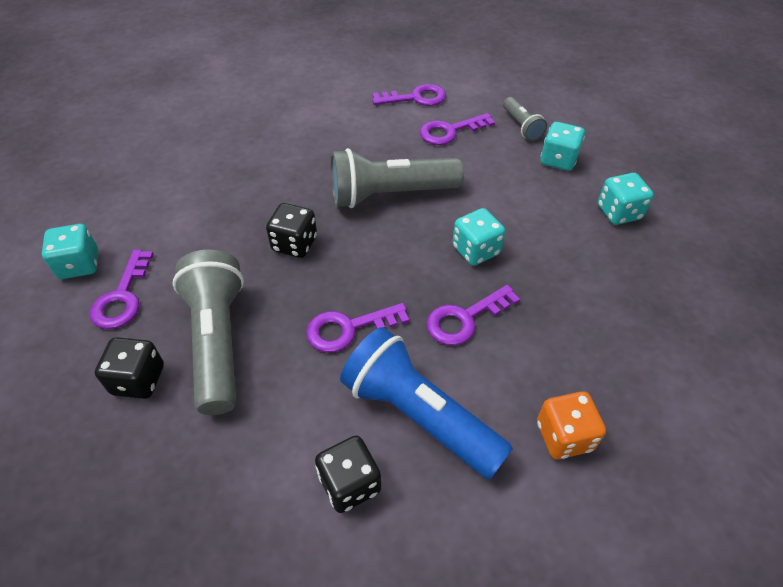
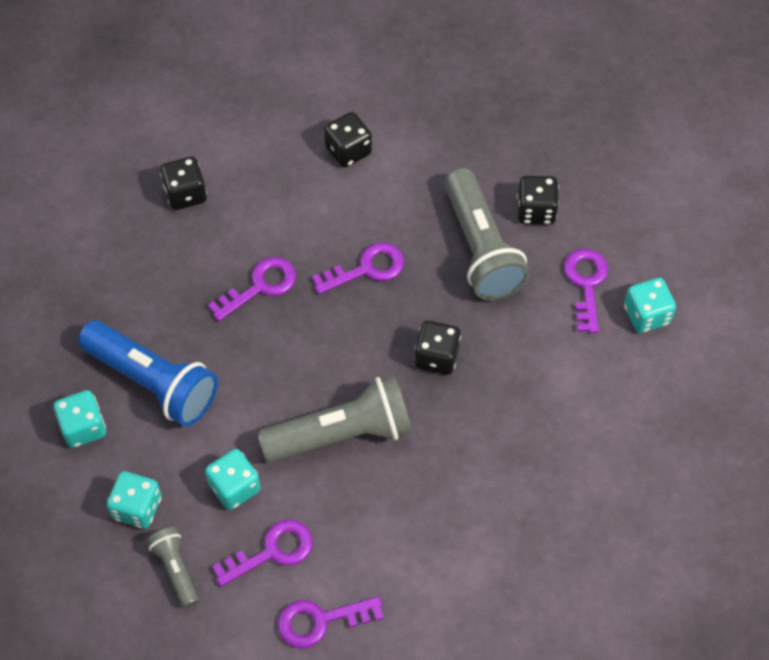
camera: 175 degrees right, 10 degrees up
(419, 415) = (299, 200): blue flashlight -> blue flashlight (153, 382)
(476, 250) = (246, 363): turquoise dice -> turquoise dice (234, 487)
(564, 436) = (185, 194): orange dice -> black dice

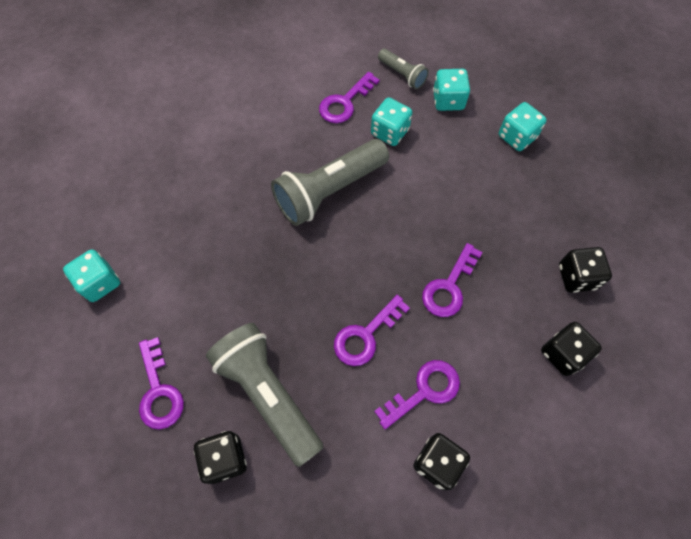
camera: 160 degrees right, 5 degrees up
(153, 382) = (488, 183): blue flashlight -> none
(321, 620) = (295, 75): purple key -> purple key (424, 391)
(436, 357) = (276, 274): black dice -> black dice (577, 277)
(646, 315) = (97, 378): turquoise dice -> turquoise dice (100, 282)

